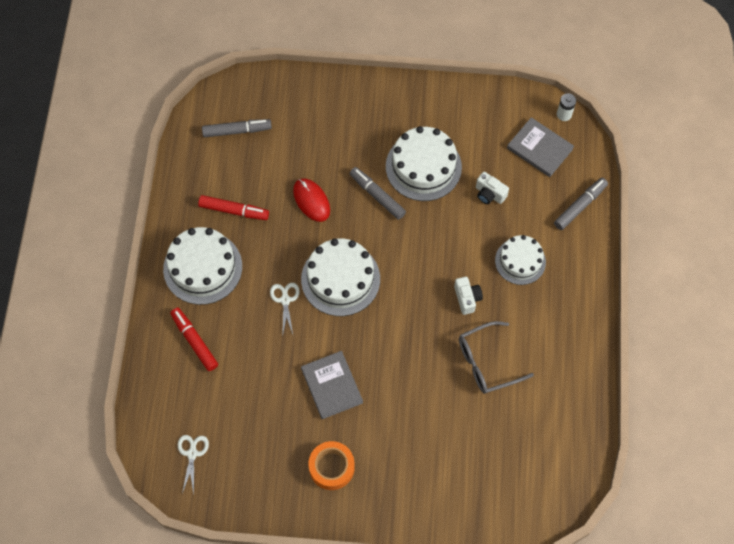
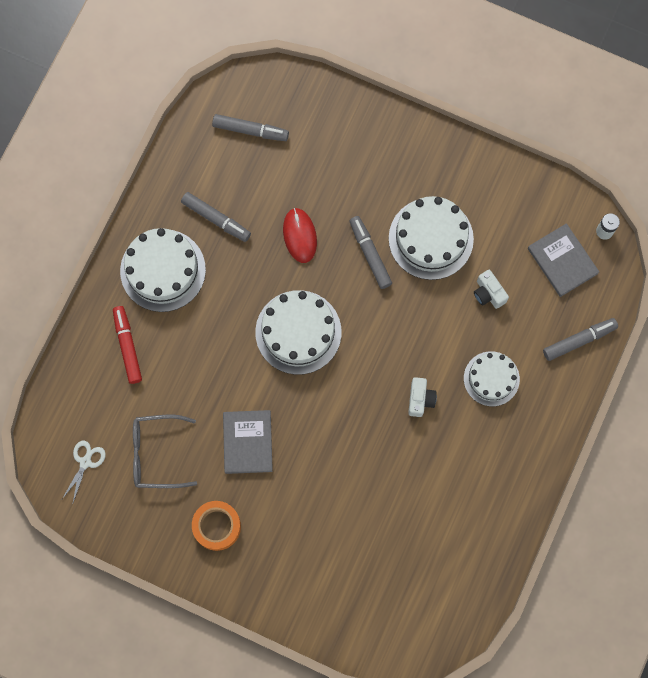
camera: 20 degrees right, 10 degrees up
(234, 211) = (216, 219): red marker -> grey marker
(285, 300) = (233, 335): white scissors -> none
(487, 362) = (414, 474): grey glasses -> grey glasses (156, 454)

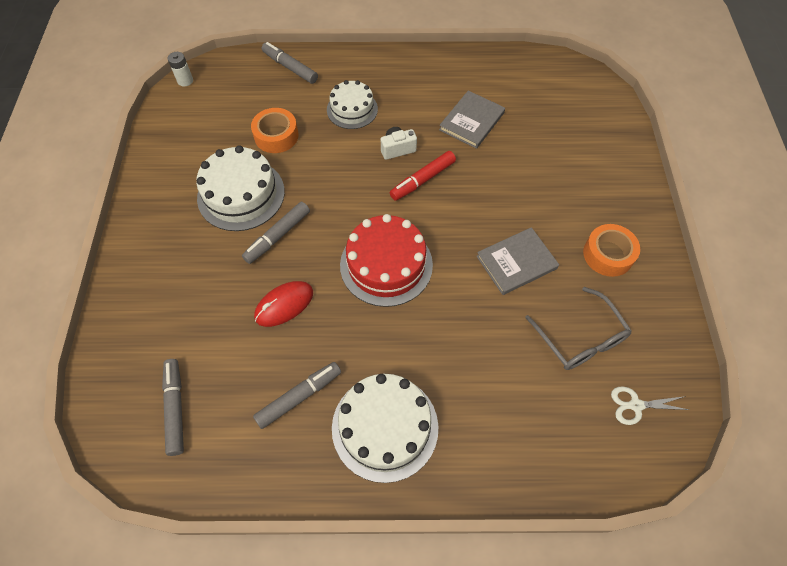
camera: 115 degrees left, 15 degrees down
(127, 346) = (489, 423): red marker -> red marker (422, 180)
(216, 219) = (299, 397): grey marker -> grey marker turned 45 degrees clockwise
(298, 332) = (386, 265): white cake -> red cake
(488, 293) = (276, 136): white camera -> orange tape
(562, 261) = (224, 98): grey book -> grey book (471, 121)

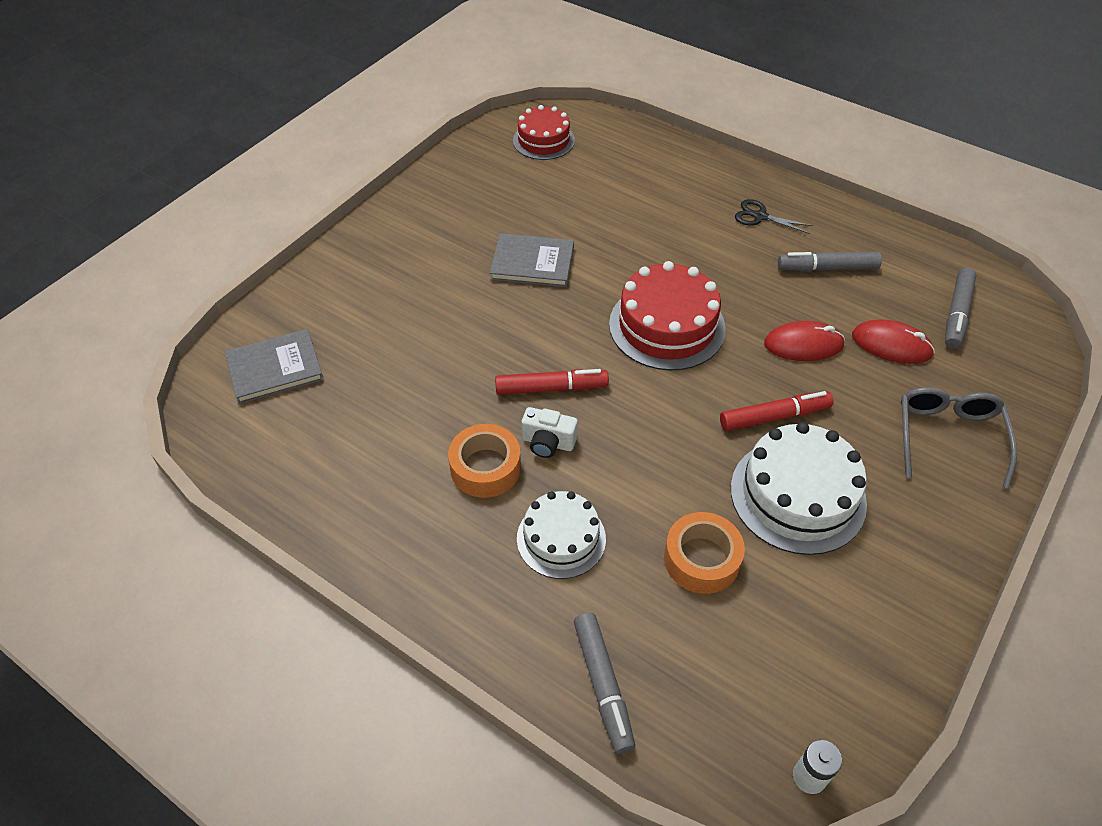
camera: 145 degrees left, 10 degrees down
(219, 343) = (891, 345): none -> red mouse
(277, 236) = (774, 417): grey marker -> red marker
(385, 427) = (760, 216): white cake -> black scissors
(471, 121) = (420, 425): grey book -> grey book (275, 369)
(580, 338) = (538, 190): grey glasses -> grey glasses (948, 437)
(608, 254) = (440, 227): orange tape -> orange tape (485, 467)
(636, 405) = (543, 140): white scissors -> red cake

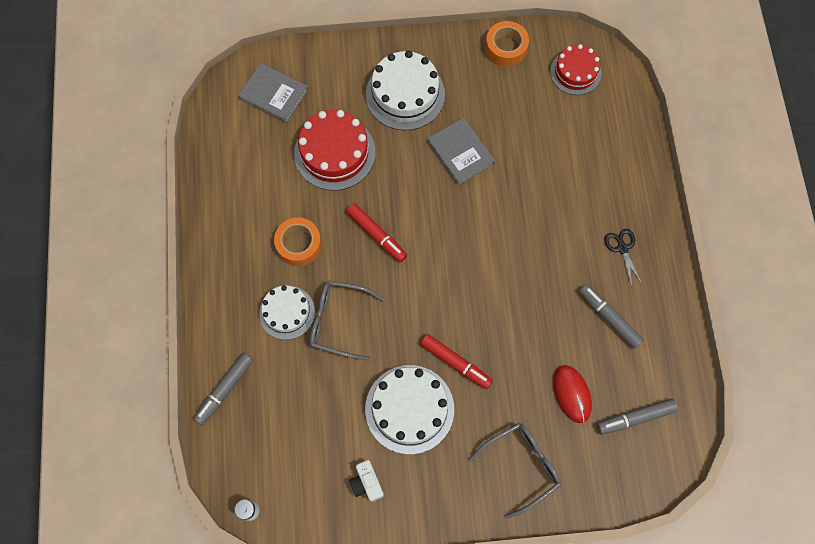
camera: 50 degrees right, 20 degrees up
(417, 264) = (405, 94): none -> white cake
(548, 443) = (339, 261): white camera -> white camera (367, 483)
(623, 492) = (339, 321): none -> grey glasses
(667, 326) = (475, 260): red cake -> red cake (334, 153)
(701, 559) = (329, 387): orange tape -> orange tape (506, 48)
(803, 344) = (527, 344): red mouse -> none

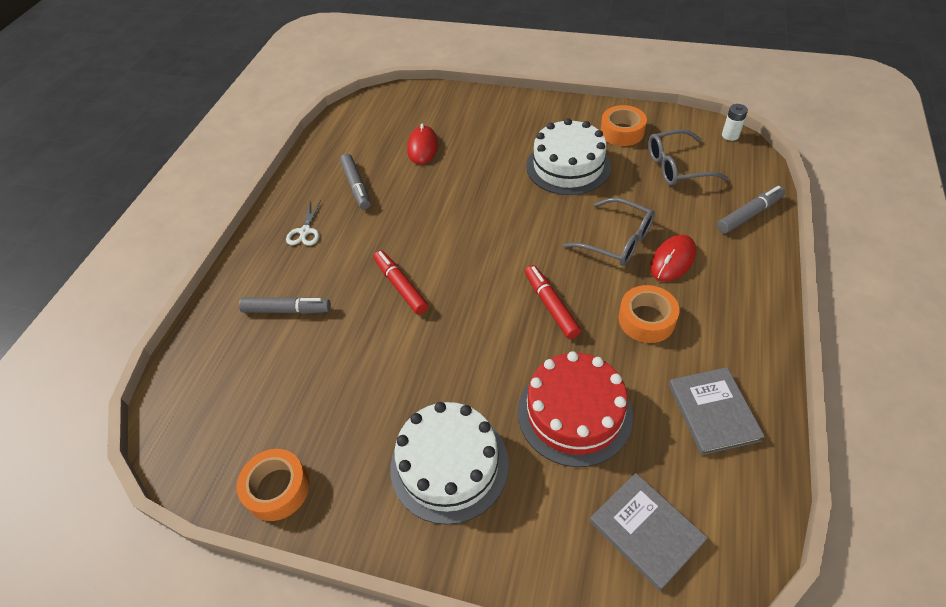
camera: 155 degrees left, 20 degrees down
(287, 312) = (672, 260): white cake -> red mouse
(367, 483) = (622, 132): white camera -> orange tape
(455, 363) = (512, 186): red marker -> red marker (401, 286)
(460, 152) = (414, 366): grey book -> grey book (713, 412)
(521, 466) = (489, 118): grey glasses -> grey glasses (677, 167)
(575, 72) = (215, 422): red cake -> none
(622, 248) = (305, 231): black scissors -> white scissors
(635, 418) = (382, 125): grey marker -> grey marker (287, 310)

